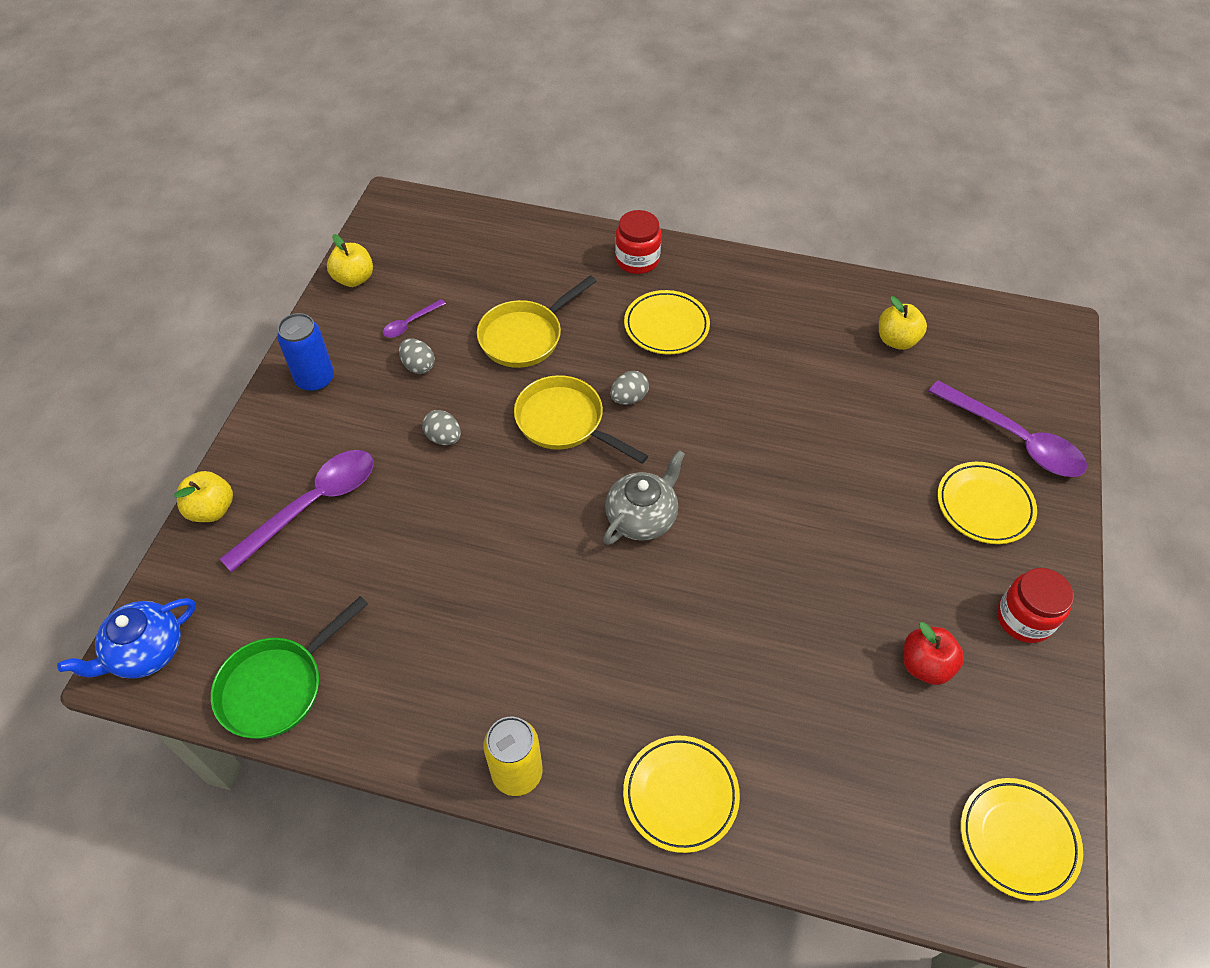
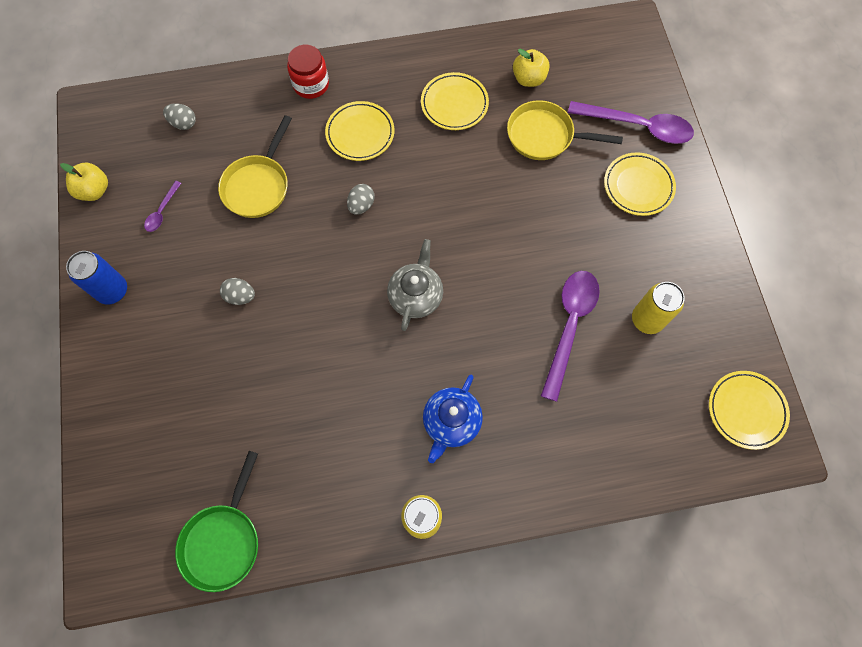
camera: 25 degrees left, 15 degrees up
(145, 652) = (109, 563): blue teapot -> blue teapot (451, 422)
(211, 509) = (93, 432): yellow apple -> none
(312, 505) = (170, 393): purple spoon -> purple spoon (569, 326)
(418, 366) = (188, 245): grey egg -> grey egg (183, 123)
(564, 422) = (324, 245): yellow pan -> yellow pan (544, 136)
(680, 795) = (534, 482): yellow plate -> yellow plate (454, 104)
(925, 665) = (647, 320): red apple -> yellow can
(1024, 618) = (694, 258): red jar -> none

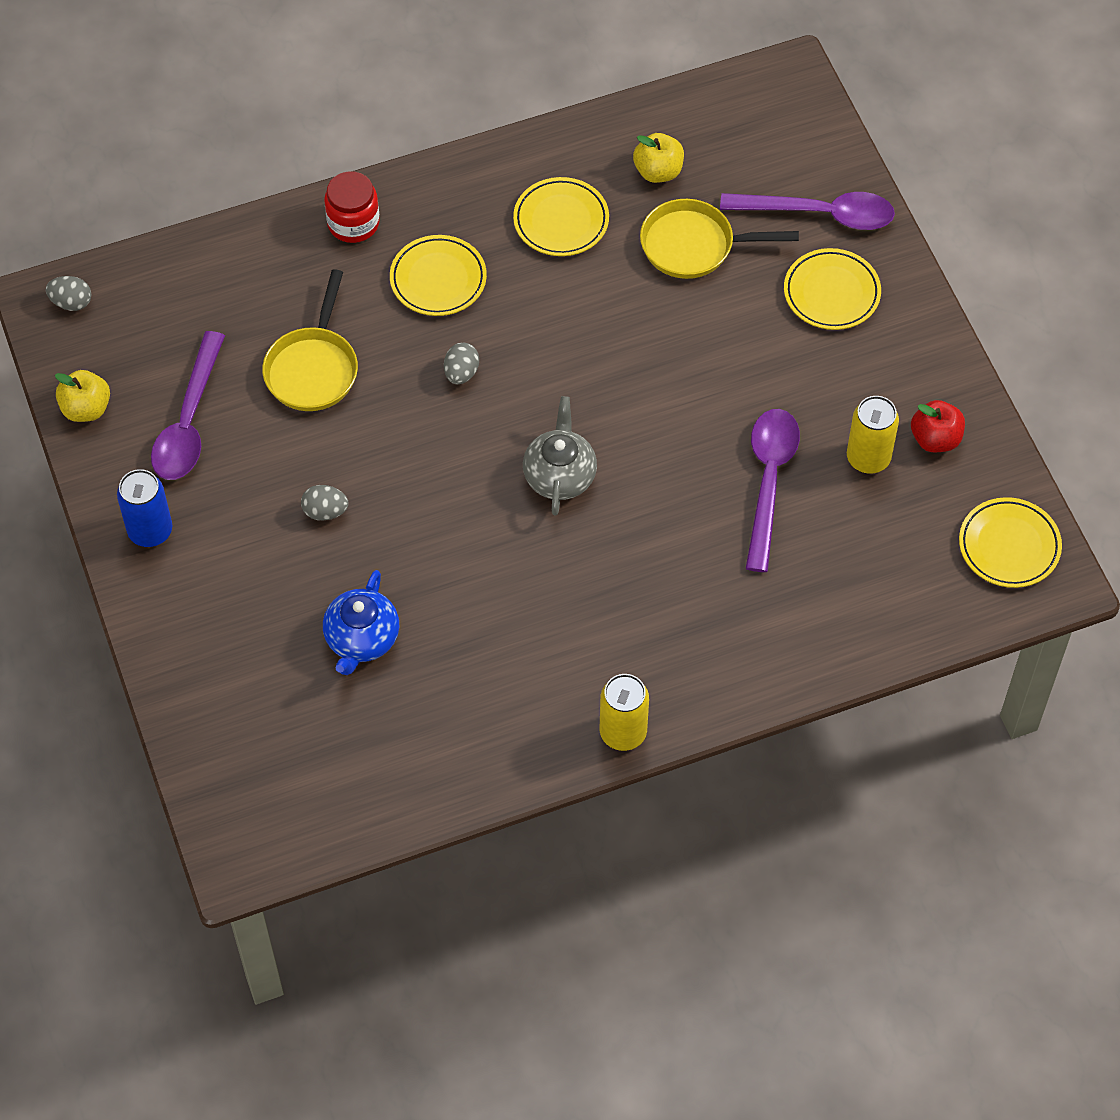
camera: 10 degrees left, 10 degrees down
(162, 211) = (189, 421): purple spoon -> purple spoon, size x2.12
(183, 123) = (186, 302): grey egg -> grey egg (71, 302)
(223, 541) = (378, 796): green pan -> none
(451, 422) = (637, 618): blue teapot -> blue teapot (361, 639)
(700, 312) = (935, 439): none -> red apple

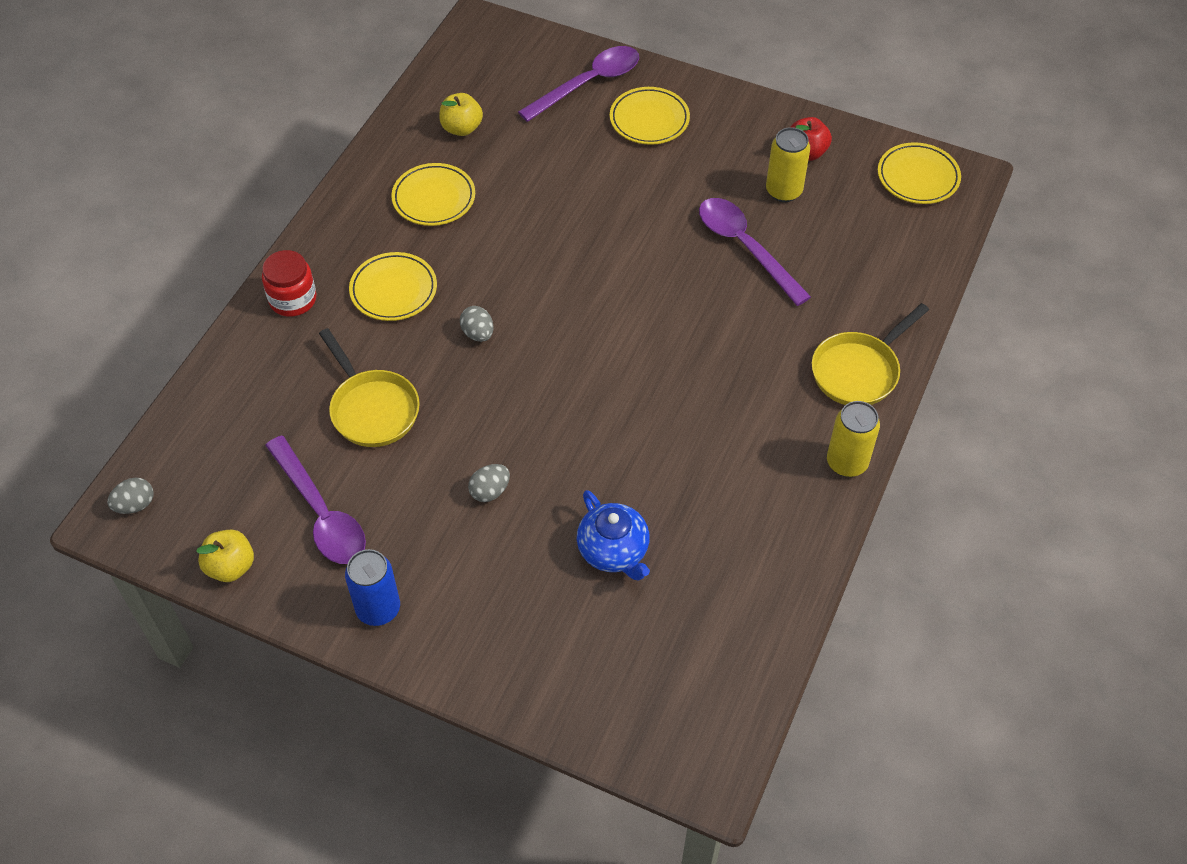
camera: 45 degrees left, 5 degrees down
(560, 475) = (617, 344): grey teapot -> none
(694, 245) = (535, 153): yellow pan -> yellow pan (858, 371)

